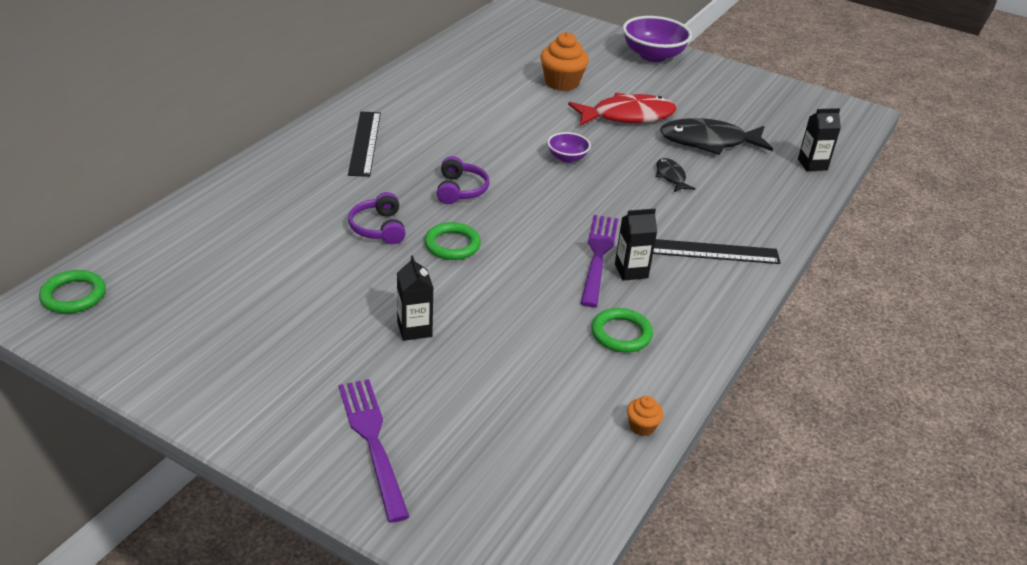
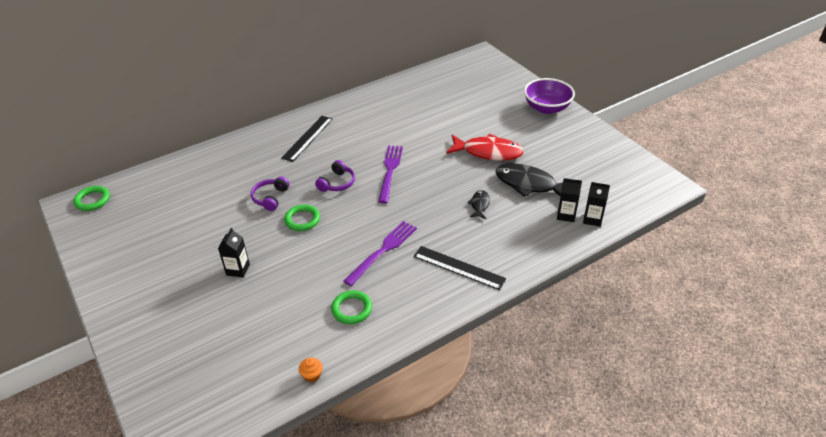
camera: 30 degrees right, 5 degrees up
(372, 441) = (162, 332): purple fork -> purple fork (390, 171)
(562, 83) = (464, 118): orange cupcake -> none
(567, 158) = (421, 175): purple bowl -> none
(631, 271) = (394, 267): black carton -> black carton (566, 215)

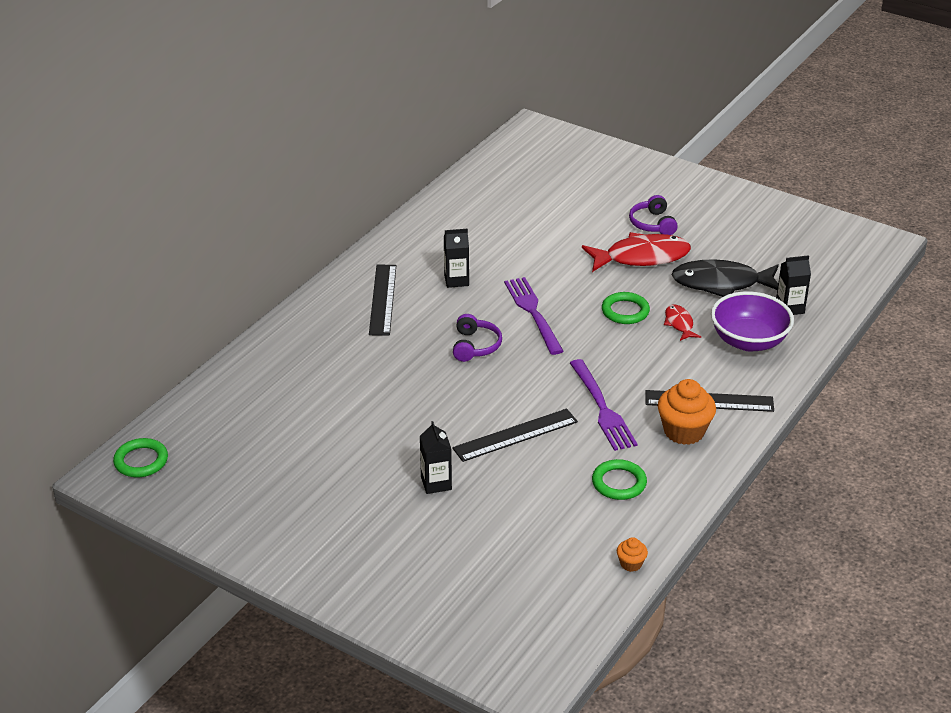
camera: 25 degrees left, 5 degrees down
(270, 198) = (400, 388): purple headphones -> purple headphones (652, 224)
(302, 220) = (468, 402): green ring -> green ring (625, 311)
(313, 252) = (515, 435): none -> black ruler
(383, 250) = (602, 408): purple fork -> purple fork turned 150 degrees clockwise
(425, 285) = (684, 431): none -> orange cupcake
(479, 205) = (679, 324): black fish -> red fish
(547, 108) = (674, 183): purple bowl -> purple bowl (749, 341)
(592, 219) = (823, 304): black carton -> black carton (456, 280)

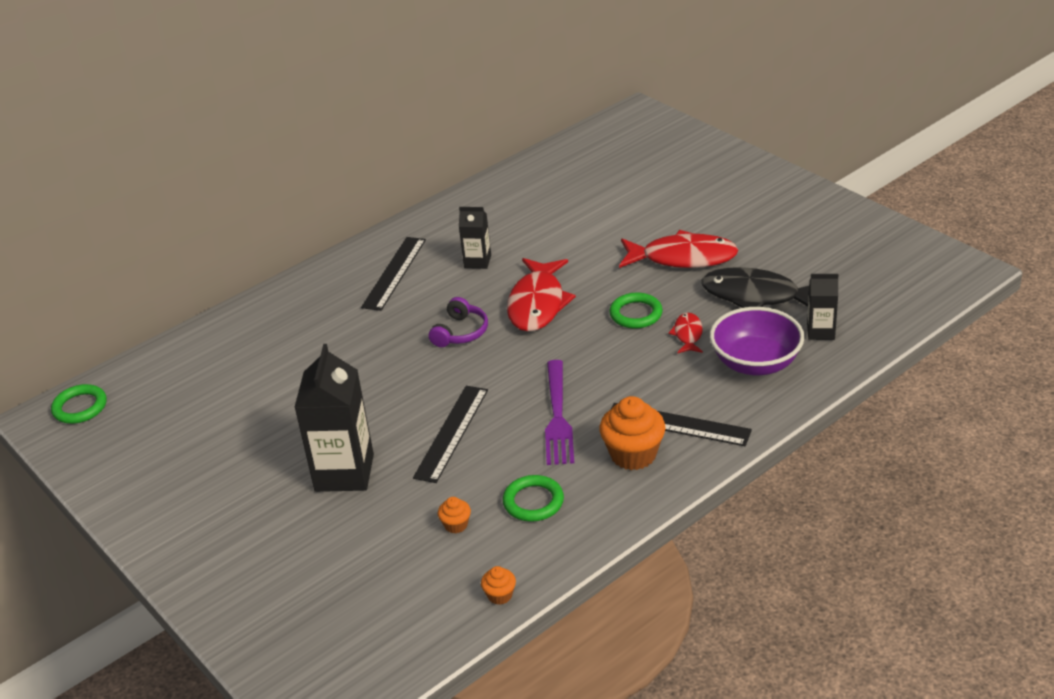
camera: 20 degrees right, 0 degrees up
(436, 483) = (344, 473): black carton -> black carton, size x1.87
(515, 435) = (452, 433): black ruler -> black ruler turned 60 degrees counterclockwise
(532, 312) = (537, 304): purple fork -> red fish
(561, 512) = (456, 525): none -> orange cupcake
(652, 224) = (713, 223): purple headphones -> none

